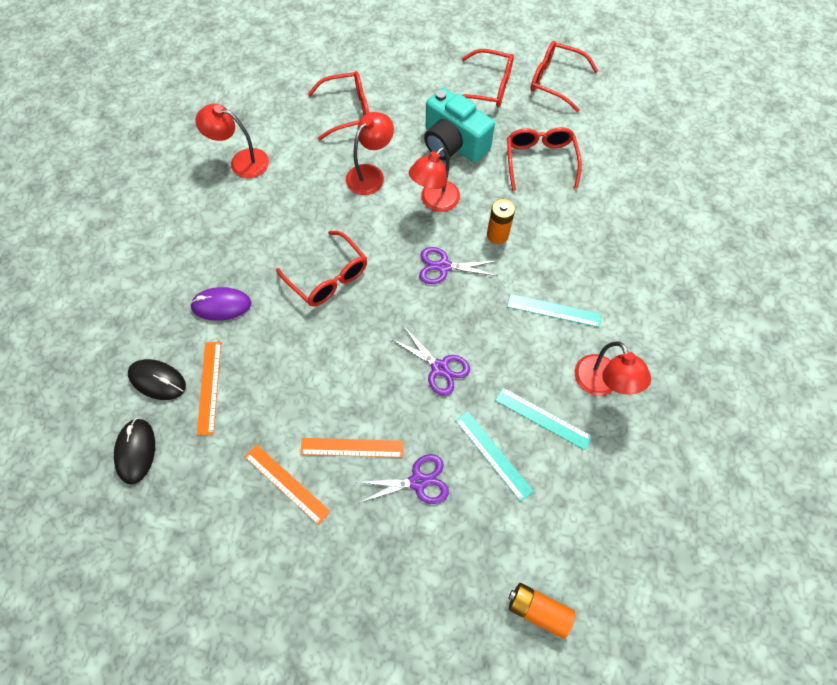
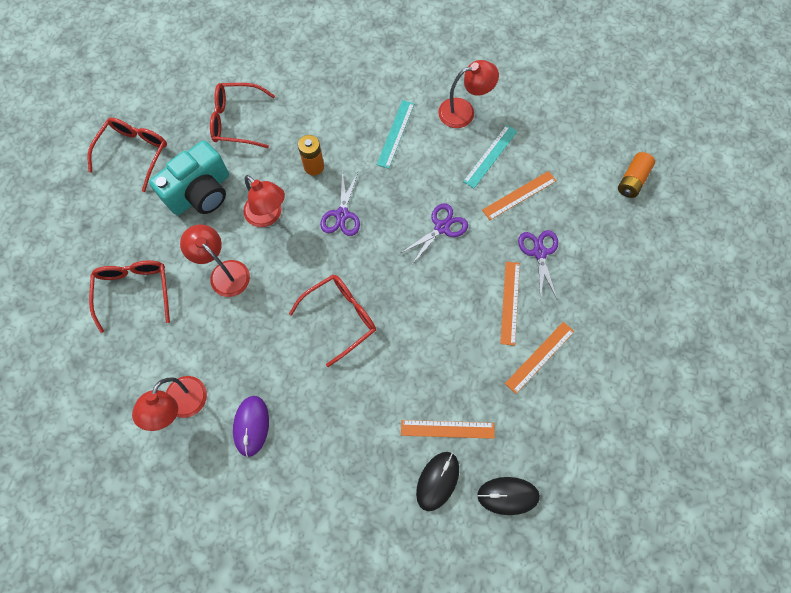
camera: 85 degrees left, 5 degrees up
(221, 305) = (361, 421): purple mouse -> purple mouse (251, 426)
(493, 455) = (519, 195): turquoise ruler -> orange ruler
(554, 81) = (141, 93): red glasses -> none

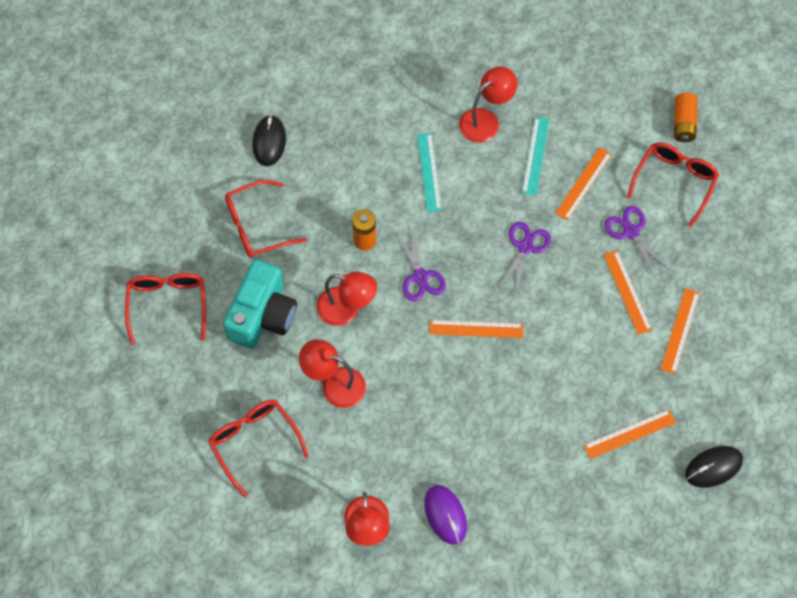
camera: 25 degrees left, 5 degrees down
(341, 317) = (474, 376): red glasses -> red glasses (674, 181)
(364, 277) = (476, 329): none -> orange ruler
(437, 481) = (644, 483): black mouse -> black mouse (269, 142)

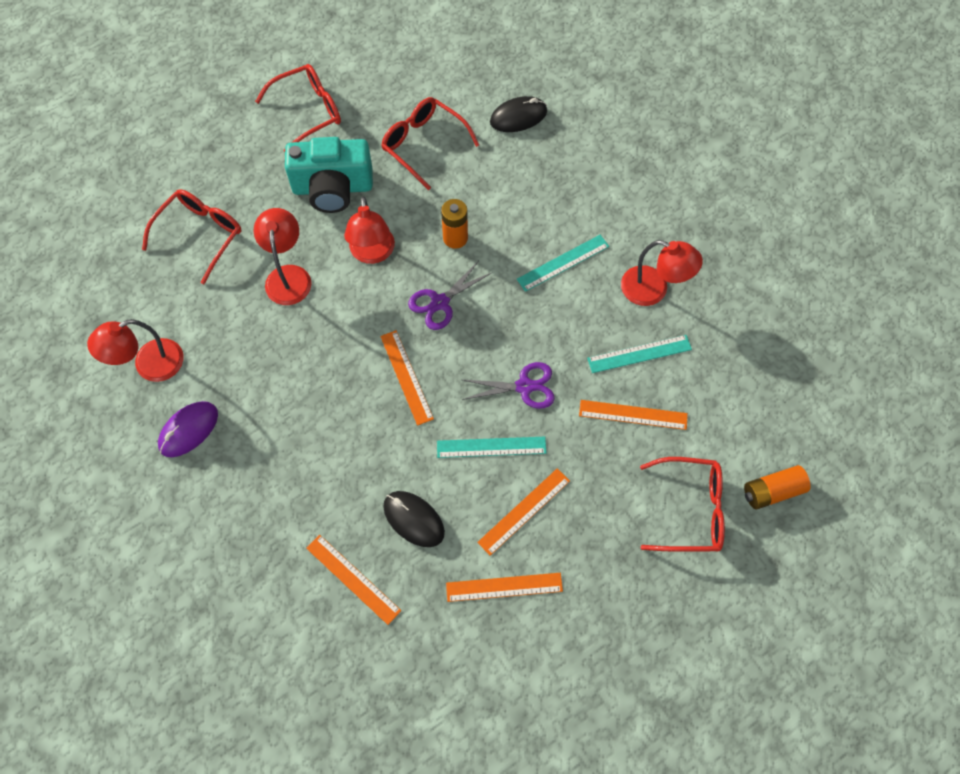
camera: 65 degrees right, 0 degrees up
(565, 292) = (491, 447): none -> turquoise ruler
(631, 232) = (600, 487): purple scissors -> none
(713, 467) = (351, 688): black mouse -> black mouse (413, 519)

